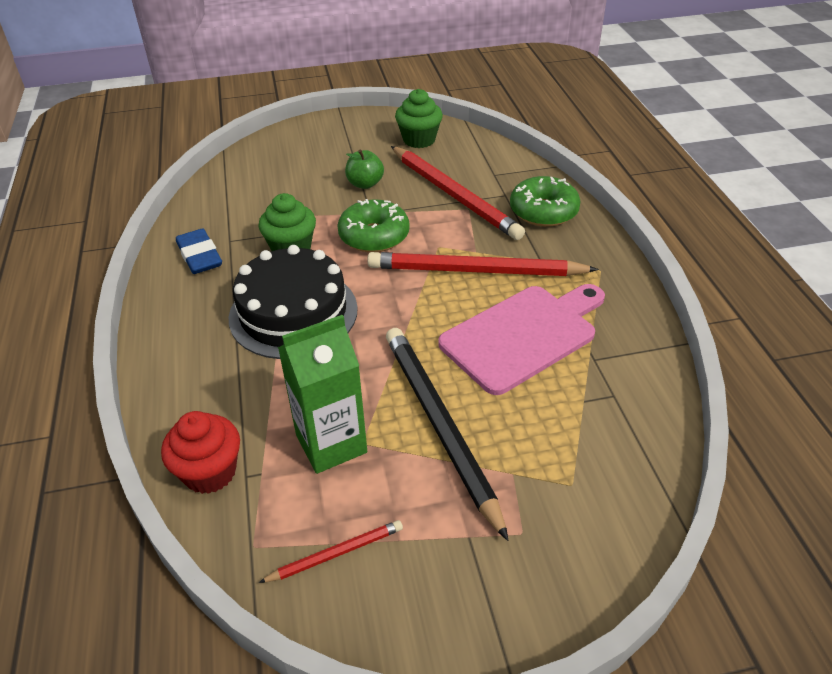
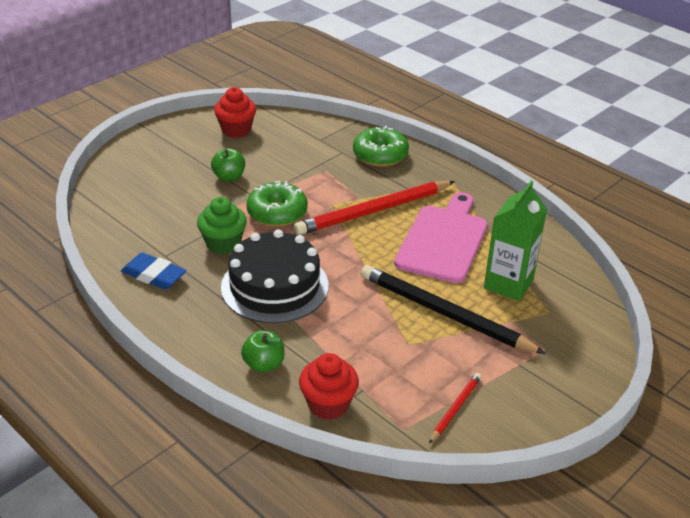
camera: 35 degrees left, 5 degrees down
(197, 393) = (264, 364): none -> green apple
(331, 443) = (389, 353): green carton -> green carton (508, 284)
(419, 140) = (236, 130): green cupcake -> red cupcake
(453, 195) = (305, 164): red pencil -> none

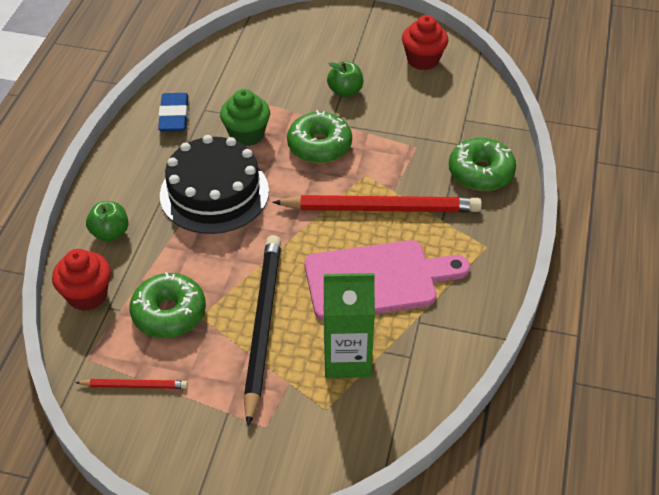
camera: 60 degrees right, 10 degrees up
(374, 211) = (381, 208): red pencil -> red pencil turned 150 degrees clockwise
(390, 360) = (169, 313): none -> green donut

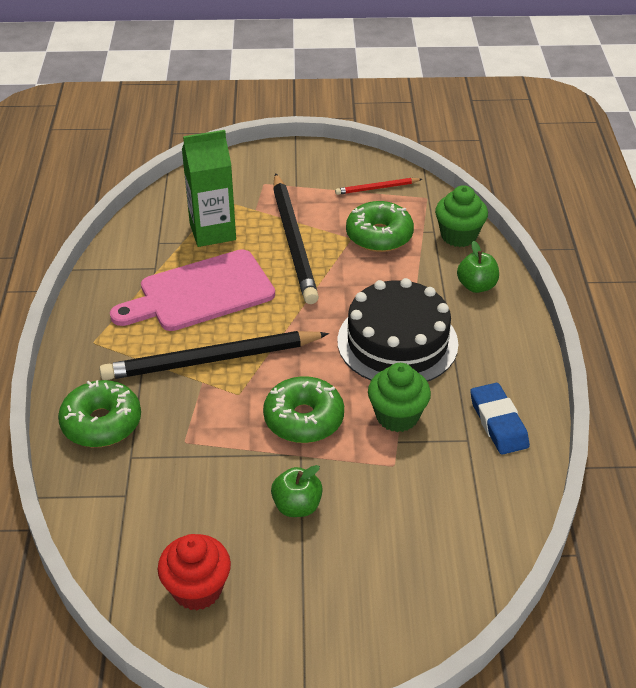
camera: 165 degrees right, 5 degrees down
(87, 295) = (458, 236): red cupcake -> green cupcake
(381, 208) = (212, 359): red pencil -> black pencil

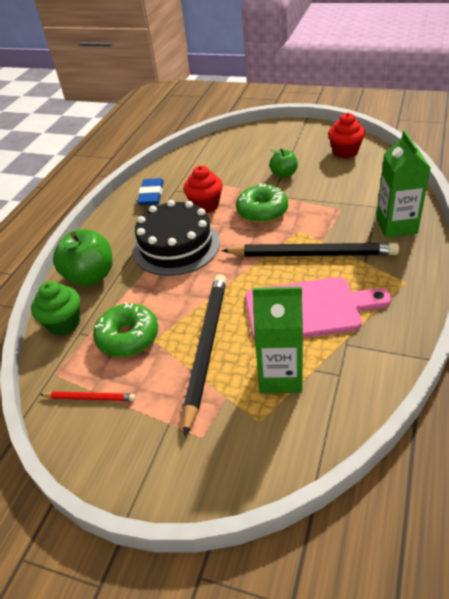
camera: 155 degrees left, 0 degrees up
(101, 423) = (396, 226): green donut -> green carton
(397, 416) = (205, 205): green cupcake -> red cupcake
(476, 286) = (90, 276): green apple -> green apple, size x1.71

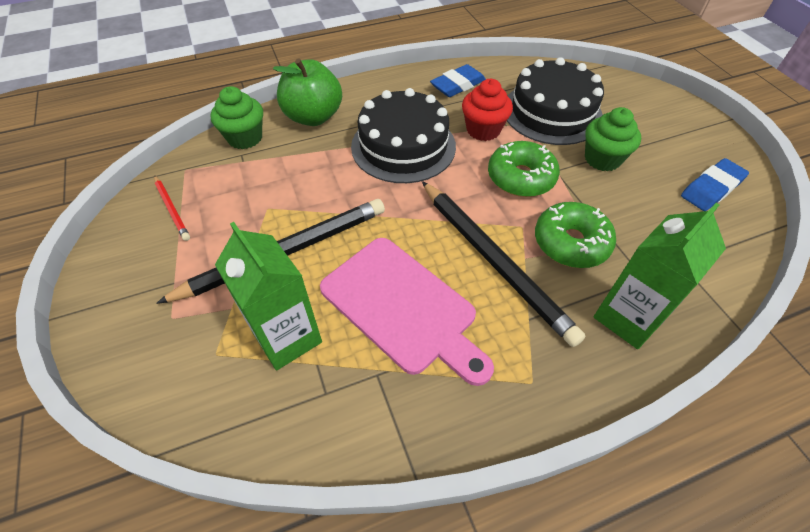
camera: 45 degrees right, 10 degrees up
(128, 337) = (258, 188): green donut -> green donut (571, 243)
(225, 172) = (552, 112): none -> black cake
(284, 174) = (602, 159): green apple -> green cupcake
(345, 152) = (711, 188): red cupcake -> blue eraser

